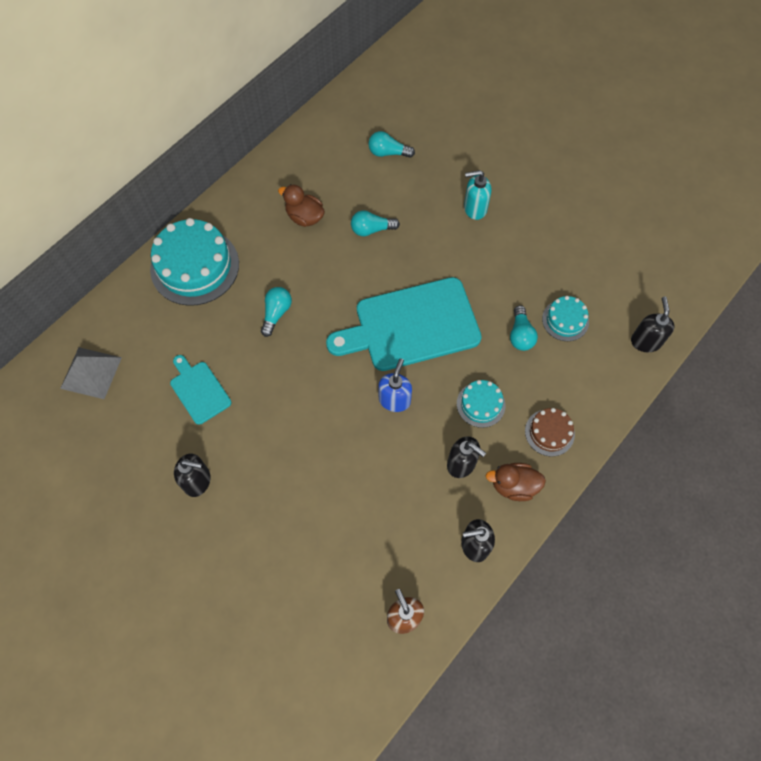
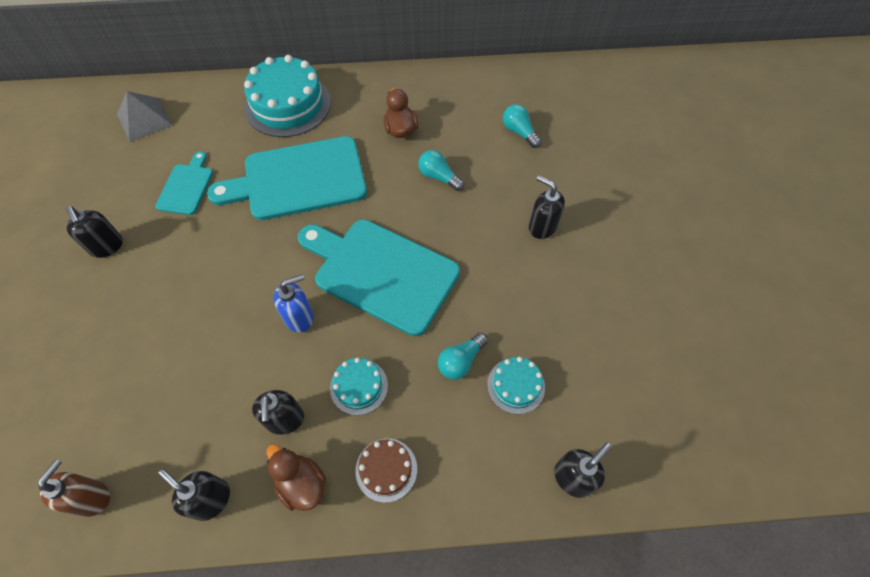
camera: 45 degrees right, 5 degrees down
(276, 313) = (298, 179): turquoise light bulb -> turquoise cutting board
(474, 208) = (542, 226): turquoise soap dispenser -> black soap dispenser

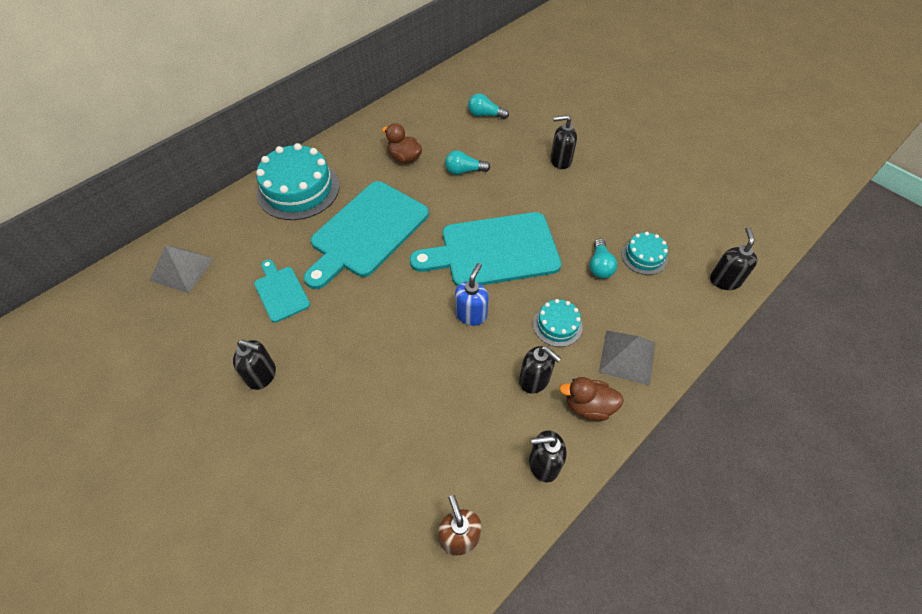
camera: 40 degrees left, 5 degrees down
(386, 469) = (627, 357): brown cake -> grey pyramid

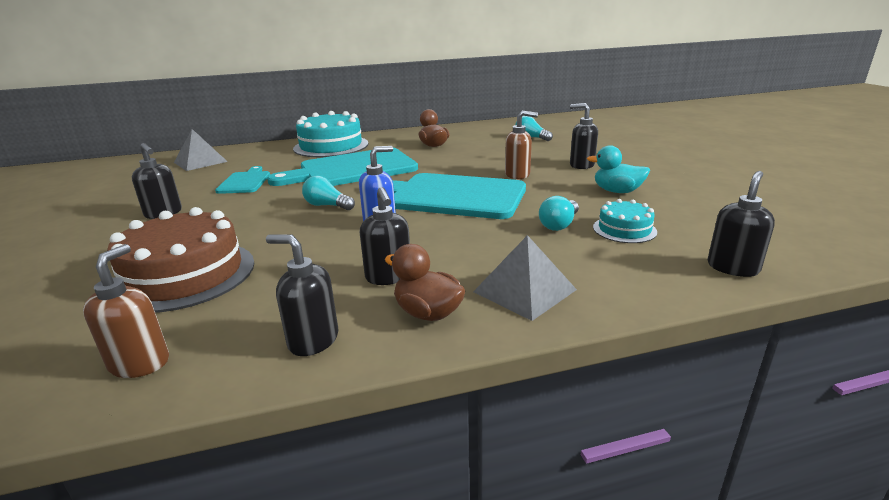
camera: 30 degrees right, 30 degrees down
(385, 445) = (184, 275): none -> brown cake
(464, 171) = (477, 157): turquoise light bulb -> turquoise light bulb (327, 206)
(521, 195) = (517, 175): none -> brown soap dispenser
(557, 325) = (462, 249): turquoise cake -> none
(610, 199) = (617, 191): none -> turquoise duck

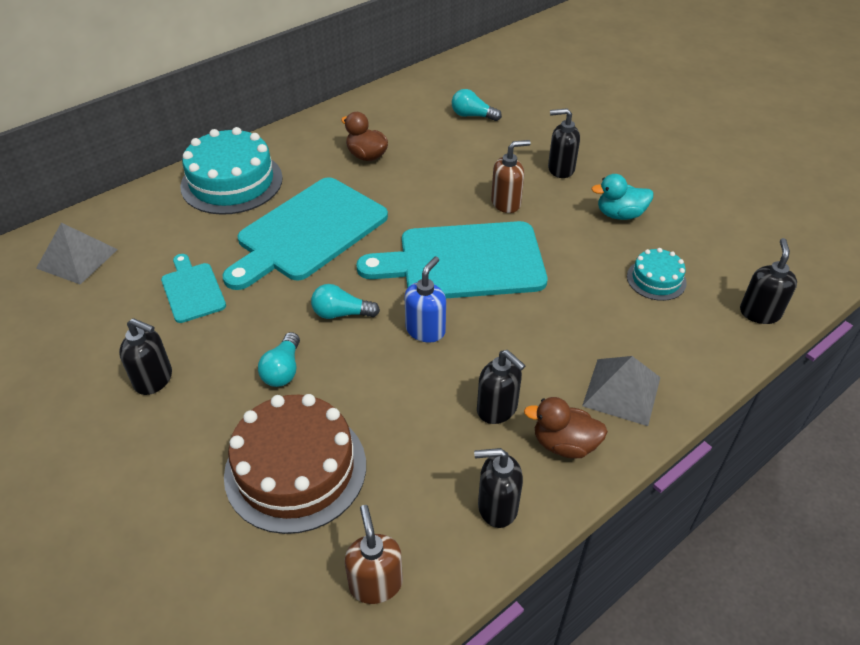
camera: 25 degrees left, 20 degrees up
(559, 225) = (597, 286): turquoise light bulb -> turquoise light bulb (283, 370)

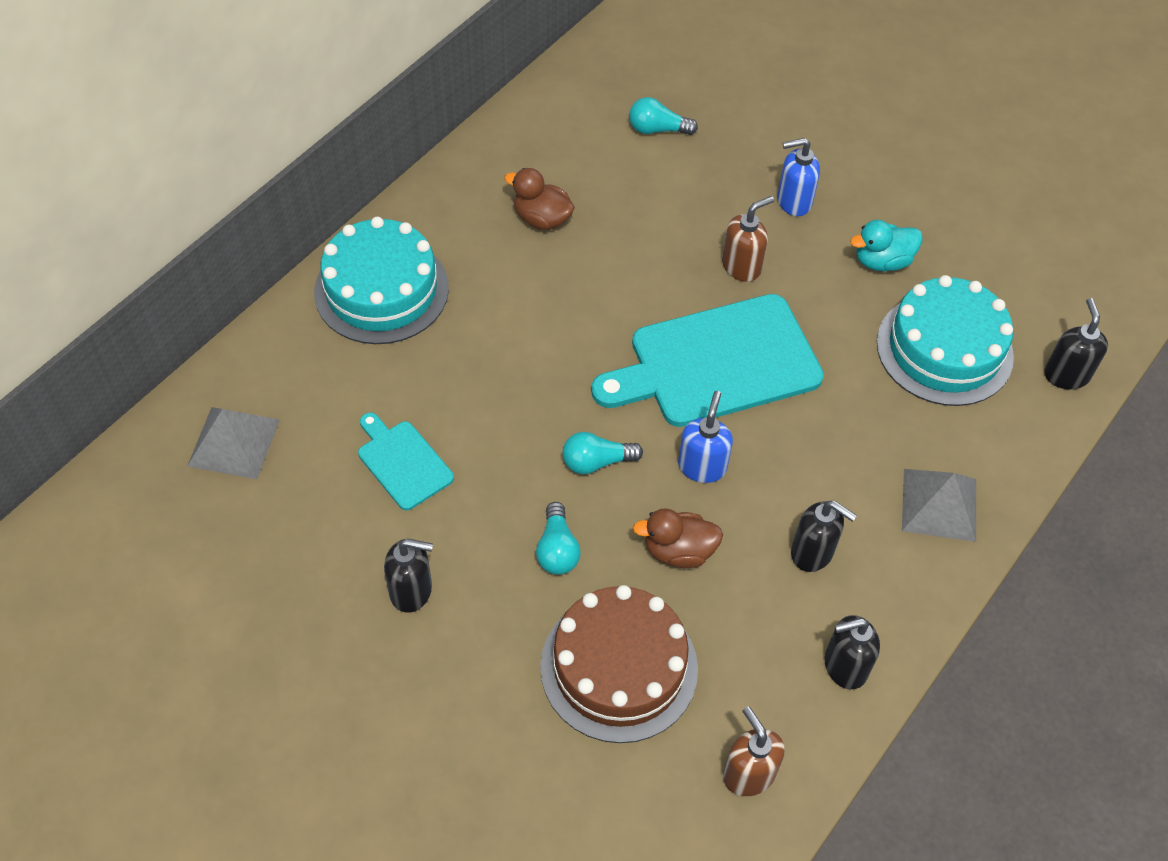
camera: 15 degrees left, 10 degrees up
(308, 232) = (511, 352): turquoise cutting board -> none
(560, 169) = (793, 201): black soap dispenser -> blue soap dispenser
(564, 444) = (894, 580): brown duck -> brown duck (678, 551)
(656, 279) = (944, 349): turquoise cake -> turquoise cake, size x1.95

